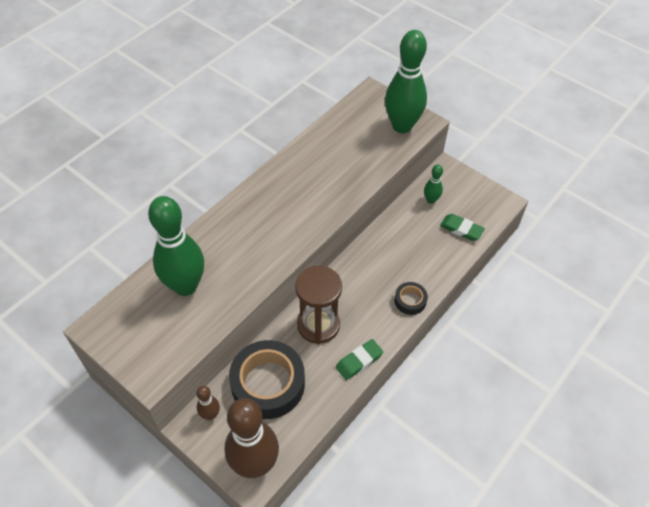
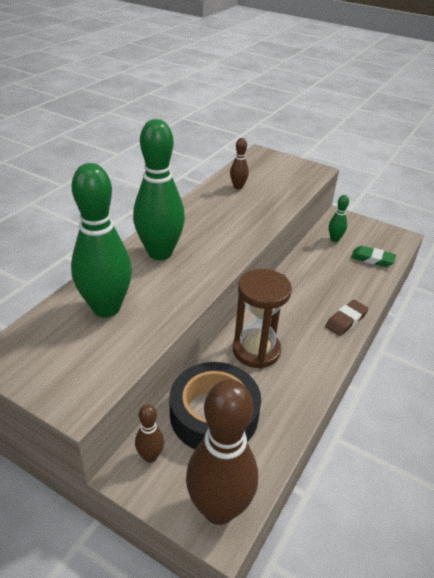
camera: 10 degrees left, 15 degrees down
(334, 143) = (238, 187): none -> brown bowling pin
(359, 361) = (312, 381): green eraser -> none
(402, 126) = (297, 173): green bowling pin -> green bowling pin (160, 253)
(410, 301) = (346, 320): black tape -> brown eraser

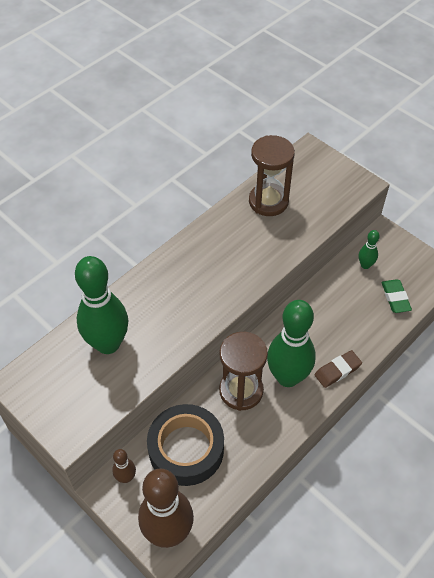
camera: 15 degrees right, 15 degrees up
(160, 253) = (168, 284): green bowling pin -> green bowling pin (287, 377)
(238, 187) = (268, 201): brown bowling pin -> brown hourglass
(372, 259) = (395, 298): green eraser -> green eraser turned 45 degrees clockwise

